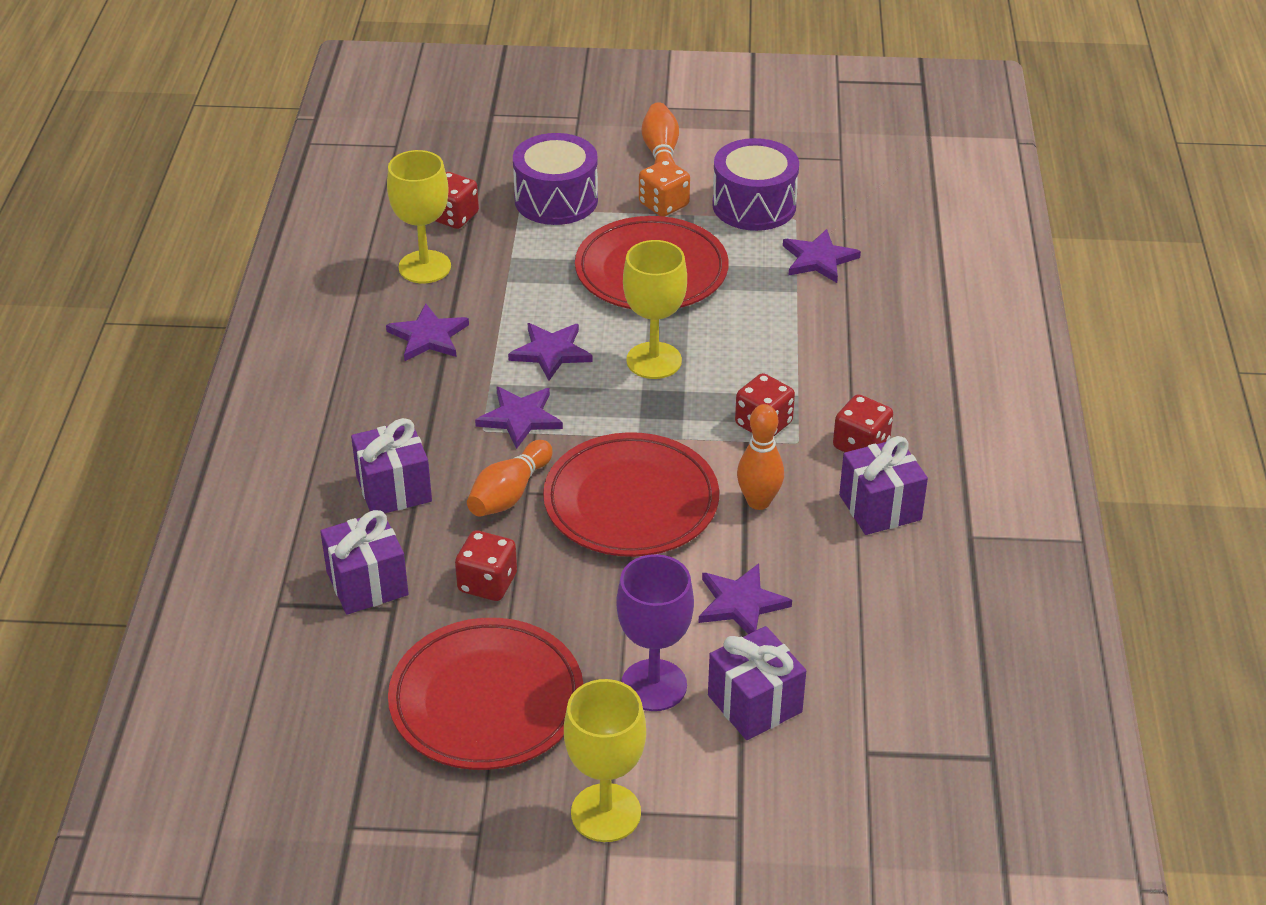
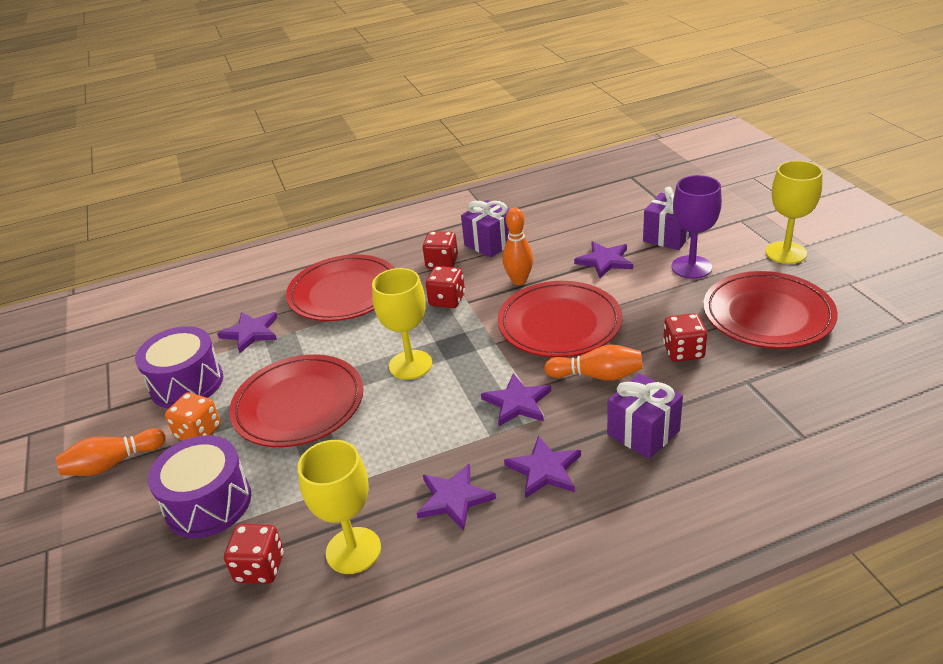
camera: 110 degrees left, 5 degrees down
(367, 583) = (739, 402): purple gift -> none
(551, 352) = (431, 418): purple star -> purple star (544, 470)
(852, 344) = (344, 293): none -> red plate

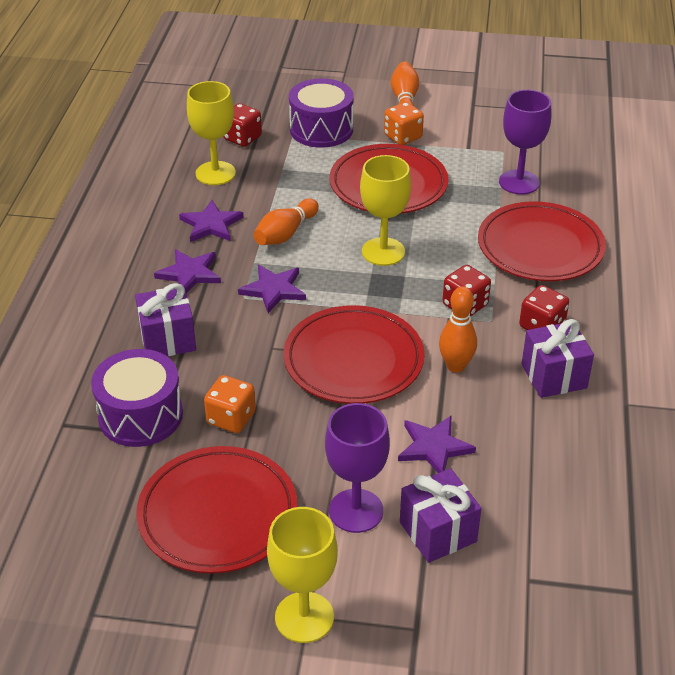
camera: 115 degrees right, 5 degrees up
(187, 383) = (472, 140): purple drum -> purple drum (140, 415)
(251, 332) = (519, 182): purple star -> purple goblet
(597, 376) = (258, 348): orange bowling pin -> orange bowling pin (285, 233)
(683, 351) = (231, 418): red dice -> orange dice

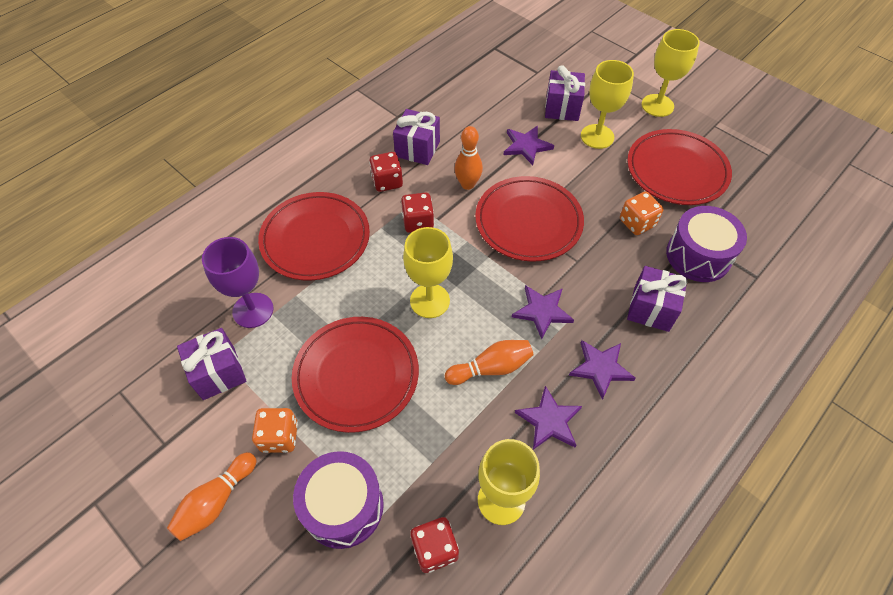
camera: 145 degrees left, 15 degrees up
(356, 511) = (597, 136): purple goblet -> yellow goblet
(490, 144) = (218, 373): none -> purple gift

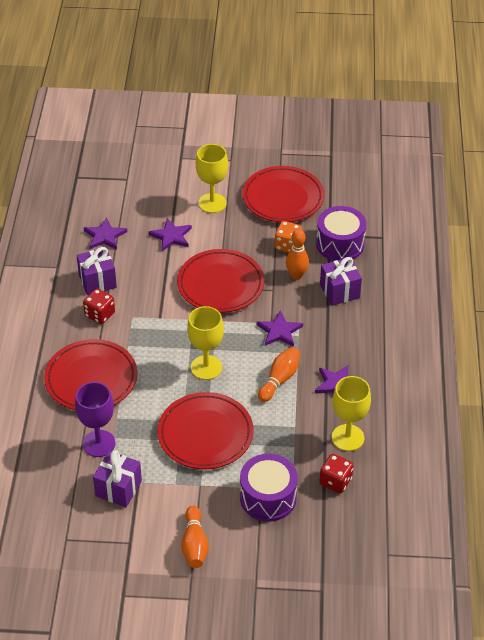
camera: 40 degrees left, 10 degrees down
(279, 437) = (195, 492): orange dice -> none
(418, 222) = (149, 327): red dice -> none
(467, 184) = (157, 284): orange bowling pin -> orange bowling pin (296, 275)
(562, 108) = (170, 196): purple gift -> none
(600, 368) = (340, 340): purple star -> purple star (104, 236)
(657, 105) = (232, 159): yellow goblet -> none

